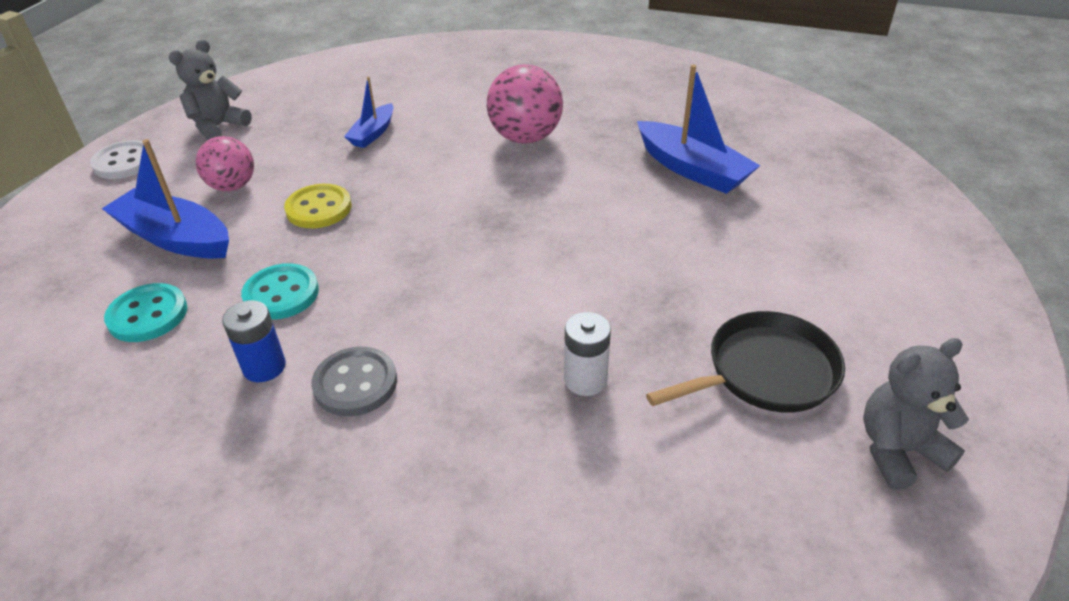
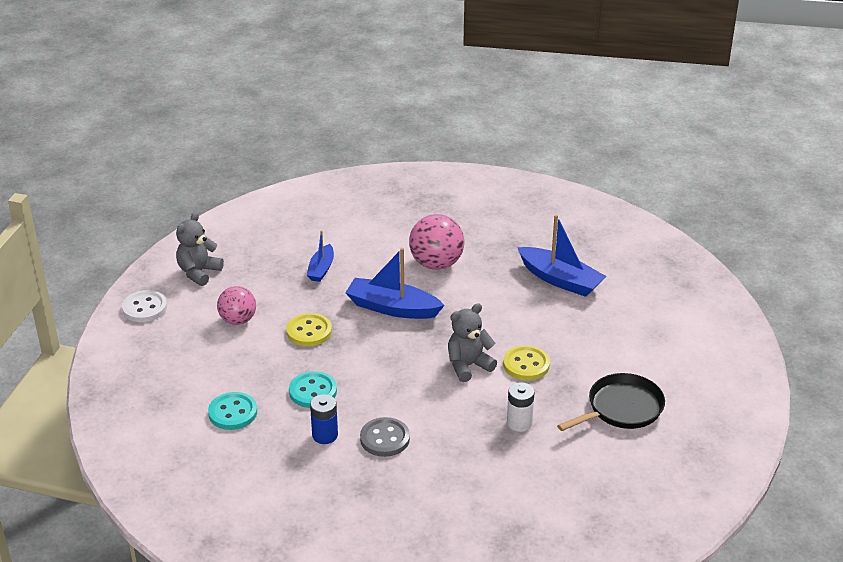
camera: 10 degrees left, 5 degrees down
(175, 238) = (219, 361): blue boat -> blue boat (392, 308)
(618, 283) = (526, 365): none -> yellow button
(898, 450) = (695, 441): grey teddy bear -> grey teddy bear (468, 366)

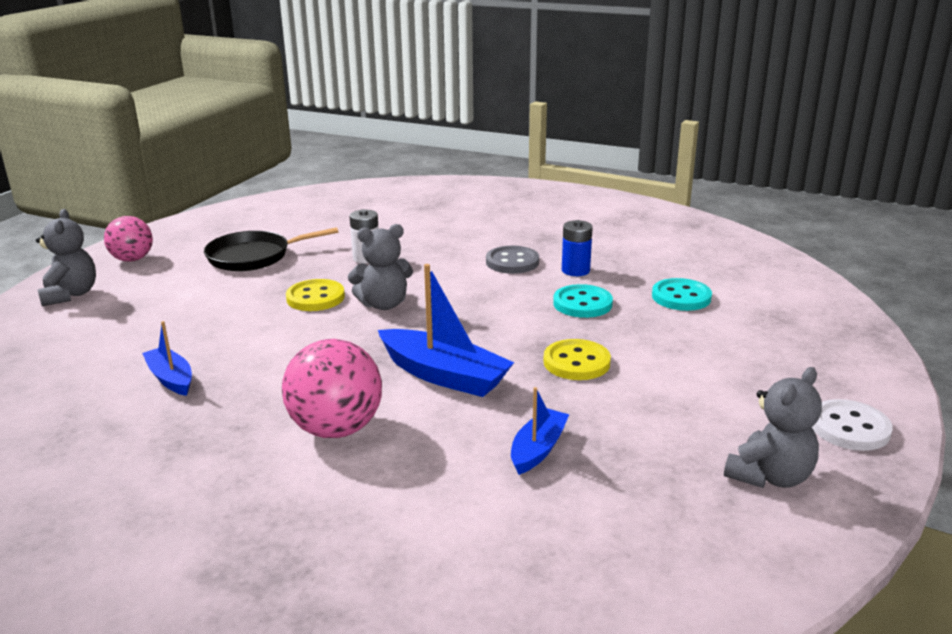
camera: 165 degrees left, 10 degrees down
(238, 320) = (685, 390): pink ball -> pink ball (132, 259)
(560, 280) = (171, 379): blue boat -> blue boat, size x0.58
(717, 337) = (70, 295): none -> grey teddy bear

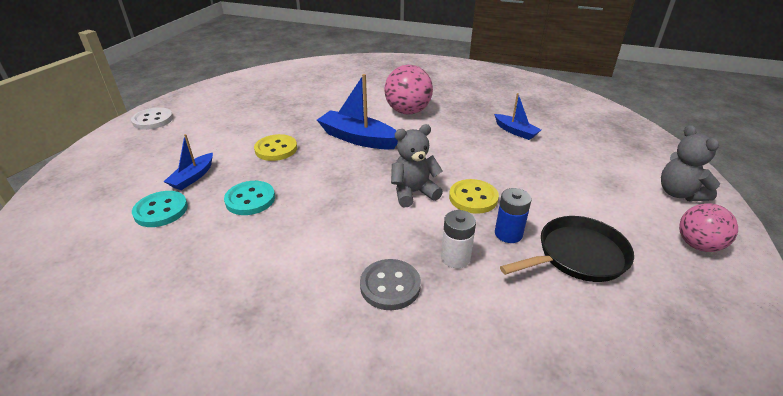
camera: 175 degrees right, 10 degrees up
(512, 262) = (299, 257): grey button -> grey button (390, 286)
(538, 449) = (311, 107): blue boat -> blue boat (193, 177)
(575, 270) = (237, 245): blue battery -> blue battery (508, 234)
(770, 476) = (213, 101): grey teddy bear -> none

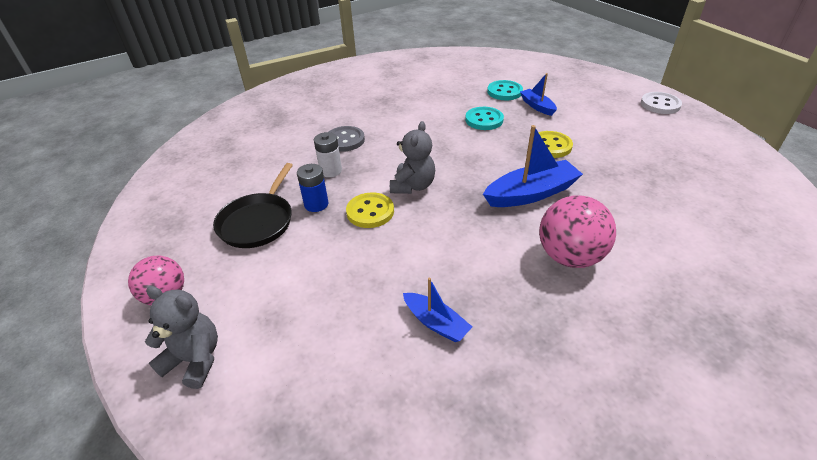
camera: 130 degrees right, 5 degrees up
(515, 131) = (436, 323): blue boat -> blue boat turned 135 degrees counterclockwise

